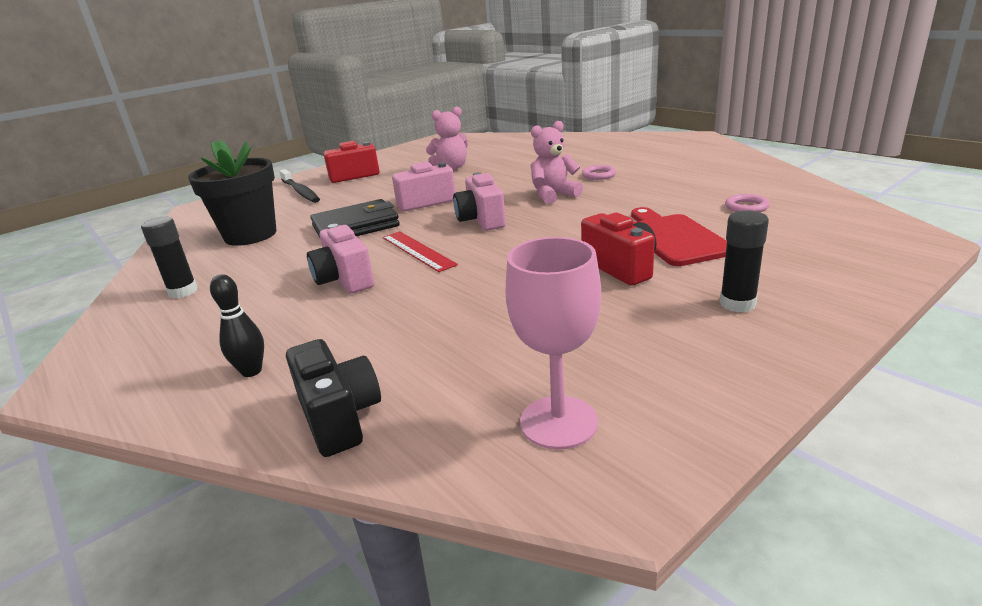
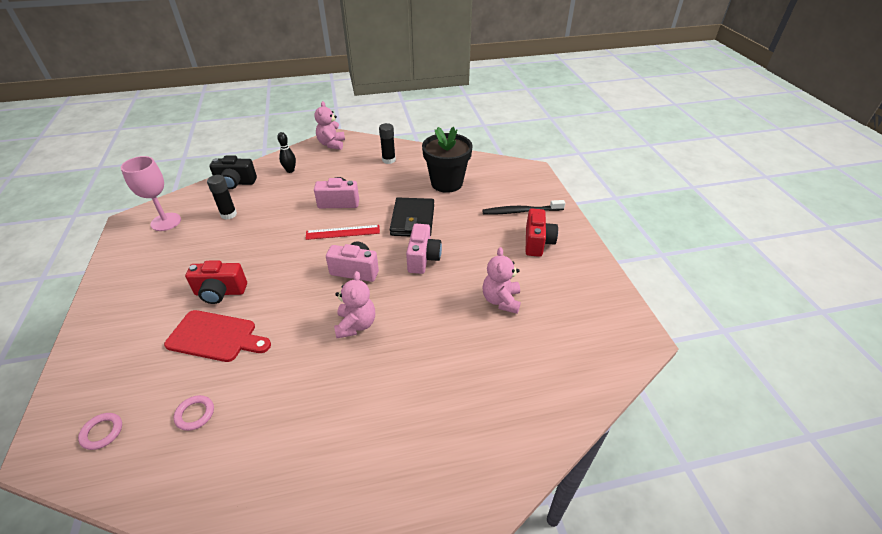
camera: 115 degrees right, 15 degrees up
(107, 374) = (332, 144): none -> pink teddy bear
(598, 175) = (369, 380): pink ring -> pink ring (102, 432)
(737, 304) = (138, 308): black glue stick -> black glue stick (228, 214)

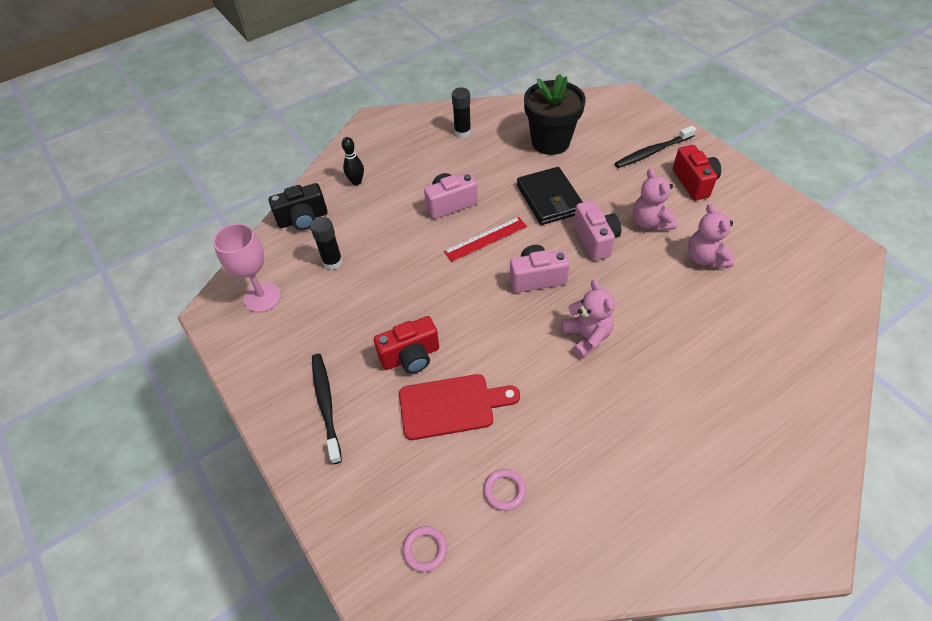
camera: 20 degrees left, 10 degrees up
(137, 303) = (326, 404): none -> black toothbrush
(332, 144) = (376, 131): pink teddy bear -> pink teddy bear (650, 222)

